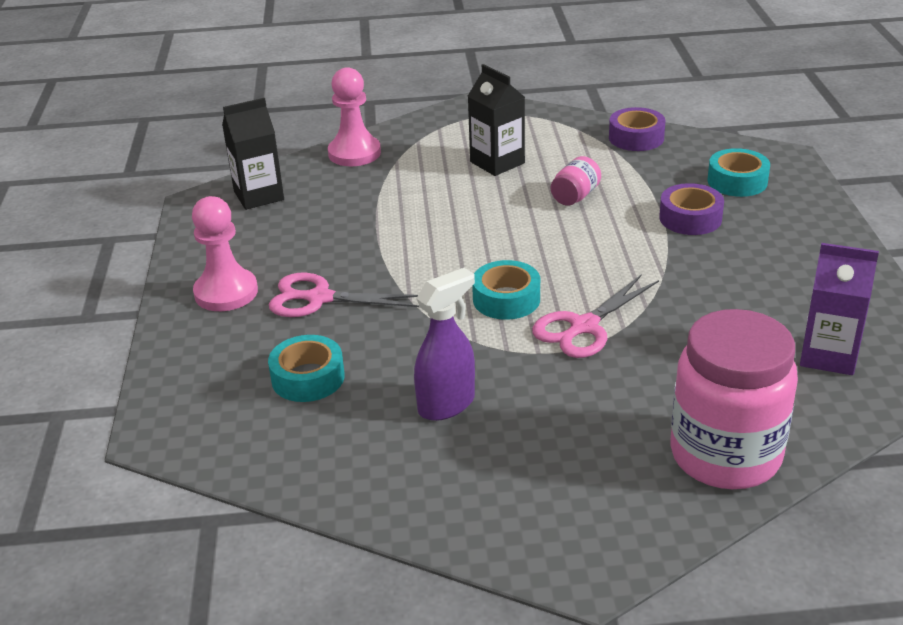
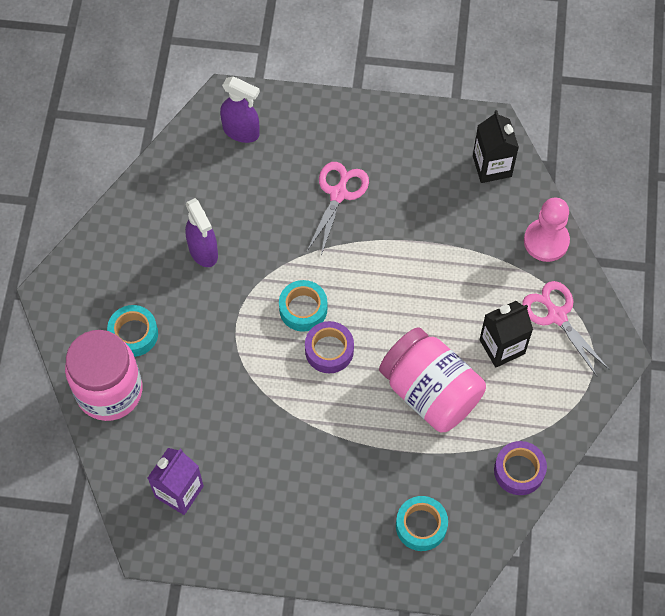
camera: 100 degrees right, 30 degrees up
(222, 405) = (241, 131): none -> purple spray bottle
(226, 292) = (362, 138): pink pawn -> none
(308, 378) = (253, 179): turquoise tape -> turquoise tape (133, 334)
(575, 196) = (430, 392): pink jar -> pink jar, size x2.29
(584, 327) = (257, 349): pink scissors -> pink scissors (556, 315)
(690, 218) = (373, 467): purple tape -> purple tape (329, 350)

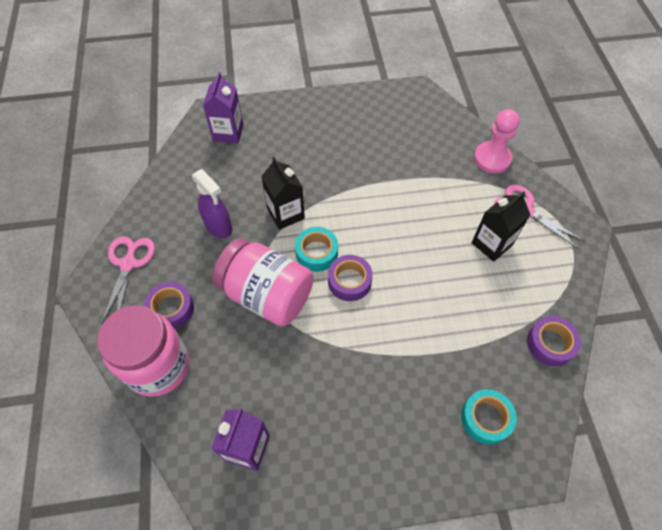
camera: 15 degrees left, 5 degrees down
(133, 334) = (171, 309): turquoise tape -> purple tape
(241, 131) = (228, 132): purple spray bottle -> purple carton
(338, 194) = (318, 160): pink scissors -> pink scissors (128, 264)
(430, 392) = (447, 295): pink jar -> pink jar (267, 295)
(492, 166) = (429, 117): black carton -> black carton (286, 214)

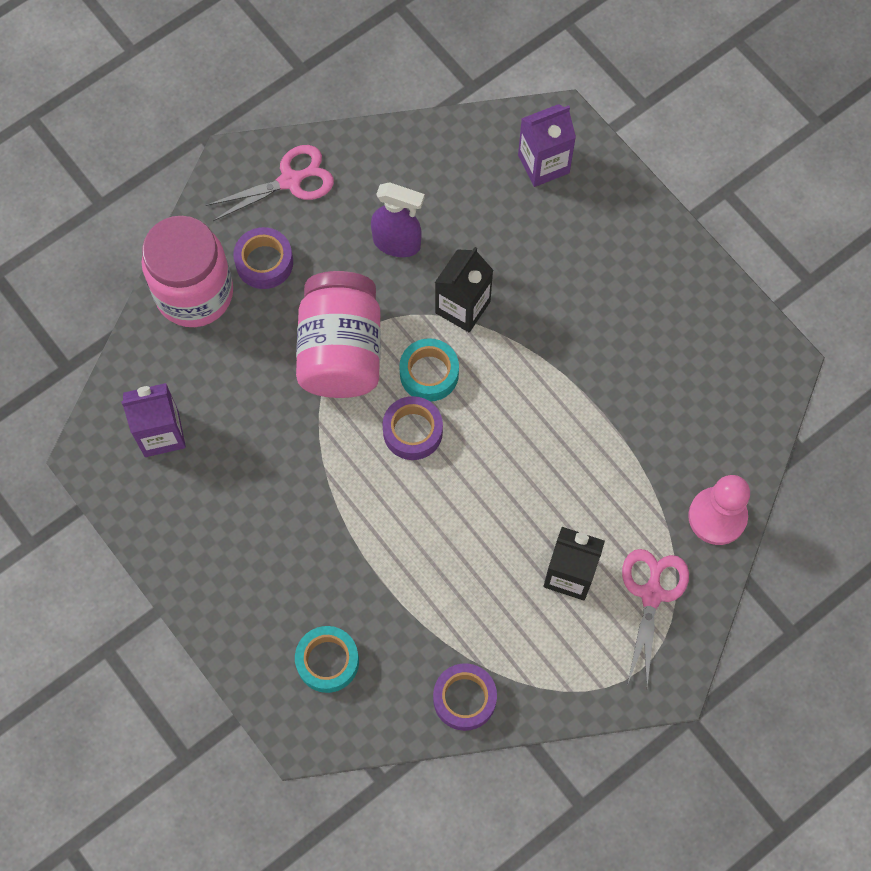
camera: 60 degrees right, 10 degrees up
(218, 226) = (397, 243): purple spray bottle -> purple spray bottle turned 90 degrees counterclockwise

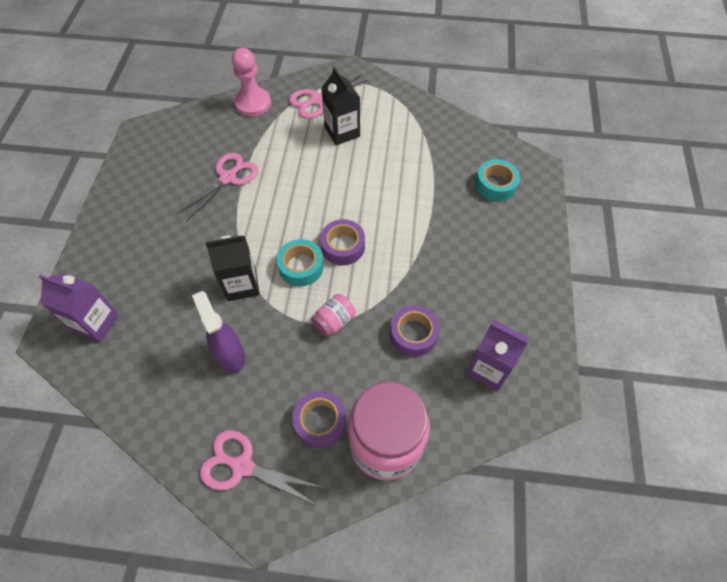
camera: 135 degrees left, 10 degrees down
(341, 351) = (334, 321): pink jar -> pink jar, size x0.44
(464, 699) = (444, 126): purple tape -> purple tape (413, 334)
(617, 398) = (228, 178): none -> pink scissors

